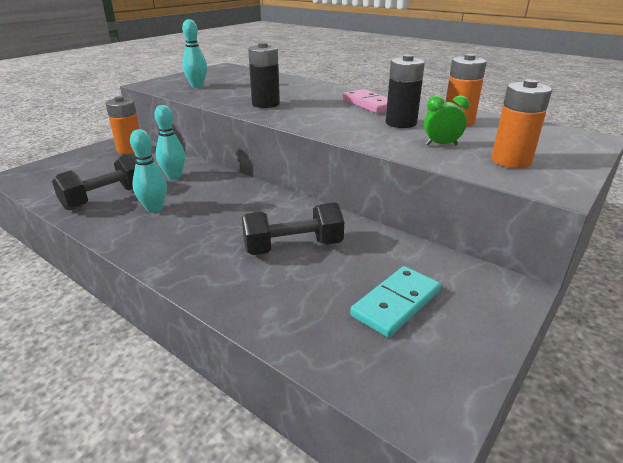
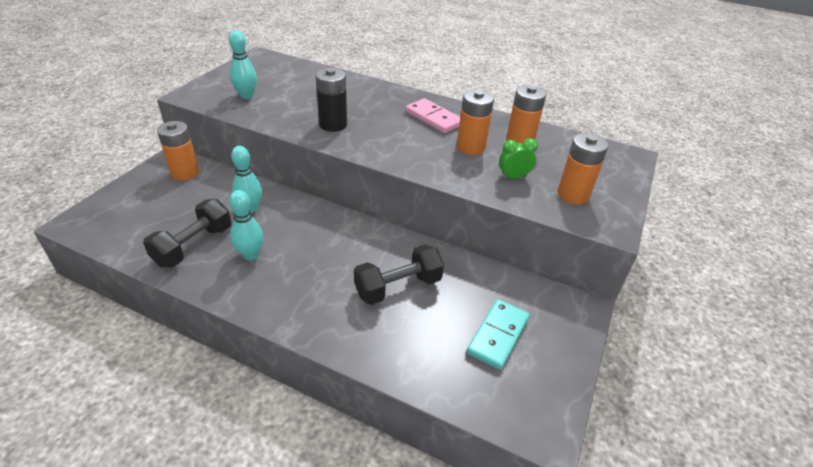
camera: 15 degrees left, 10 degrees up
(401, 123) = (470, 147): black battery -> orange battery

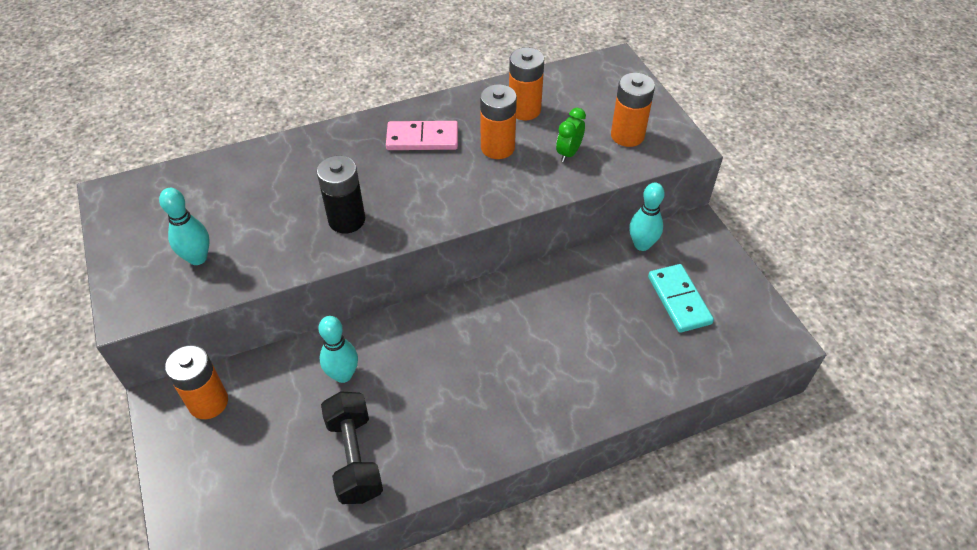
camera: 45 degrees left, 10 degrees up
(250, 255) = (418, 414): turquoise bowling pin -> turquoise bowling pin (642, 245)
(398, 287) = (569, 327): black dumbbell -> none

